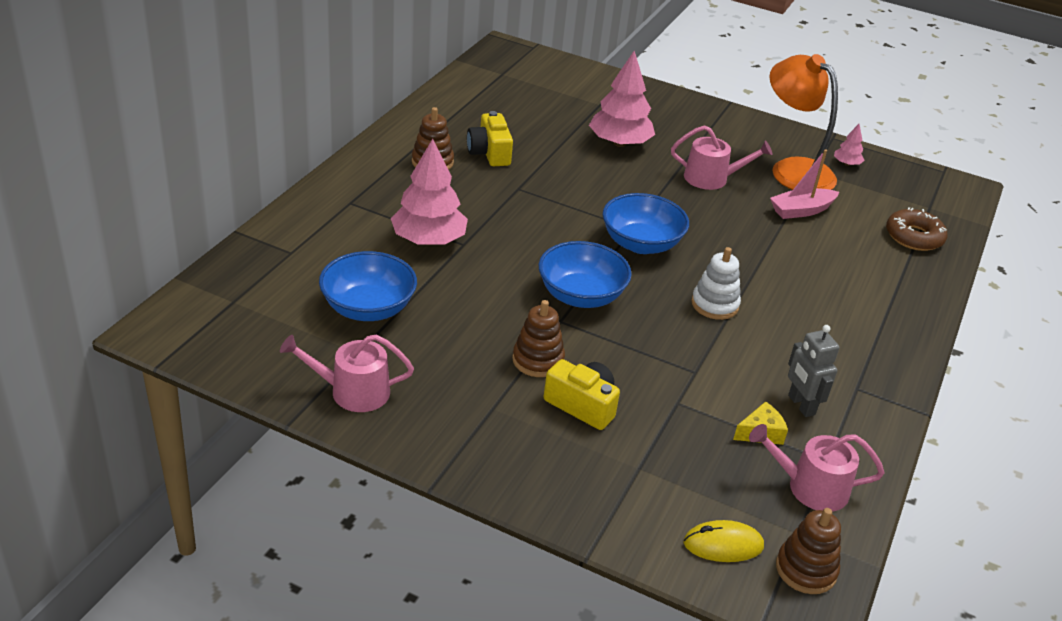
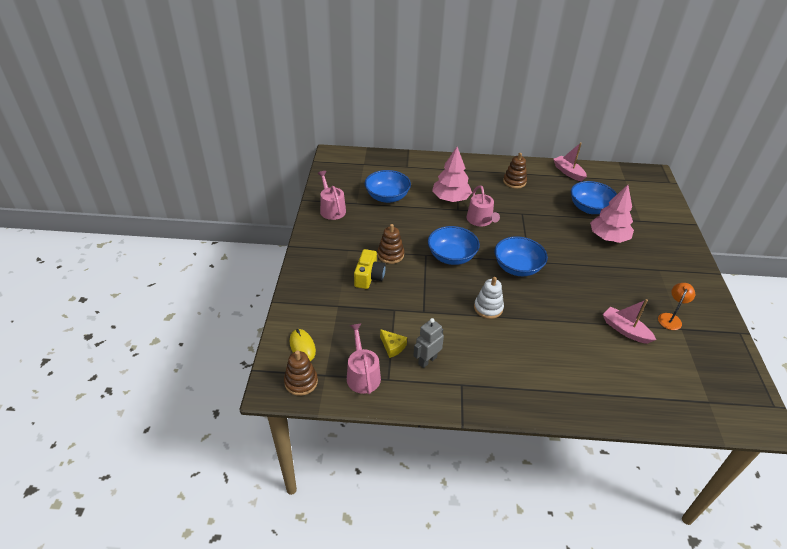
camera: 70 degrees right, 5 degrees up
(447, 107) = (568, 172): none -> pink boat
(489, 153) = (543, 196): yellow camera -> none
(546, 128) = (590, 208): none -> blue bowl
(711, 178) = (615, 282): pink watering can -> pink watering can (480, 220)
(793, 169) = (670, 318): orange lamp -> orange lamp, size x0.49
(846, 164) = (712, 345): pink tree -> none
(914, 237) = (658, 396): brown donut -> none

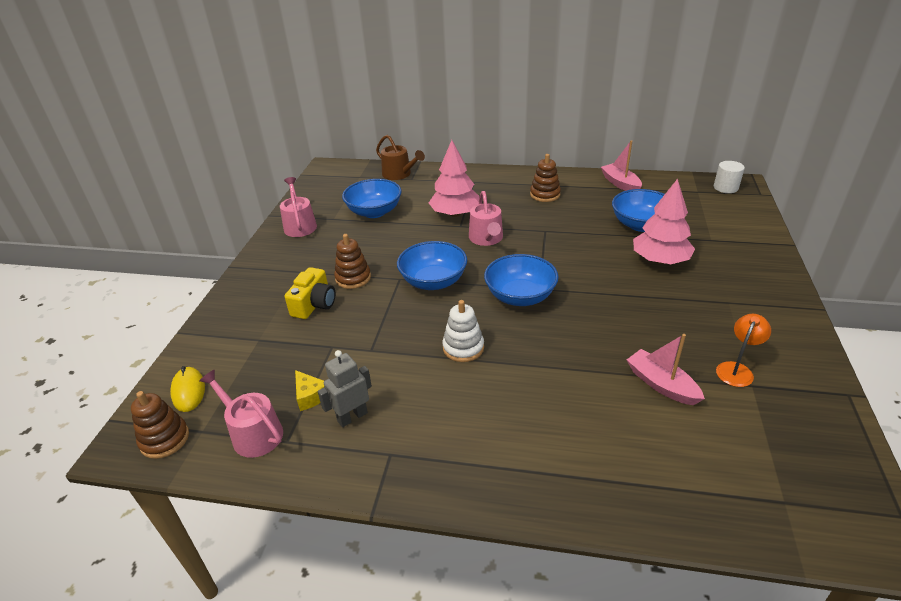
camera: 10 degrees right, 5 degrees down
(362, 374) = (253, 433): pink watering can -> pink watering can turned 45 degrees counterclockwise
(395, 162) = (399, 174): none -> brown watering can
(644, 176) = (725, 188): none -> white cylinder

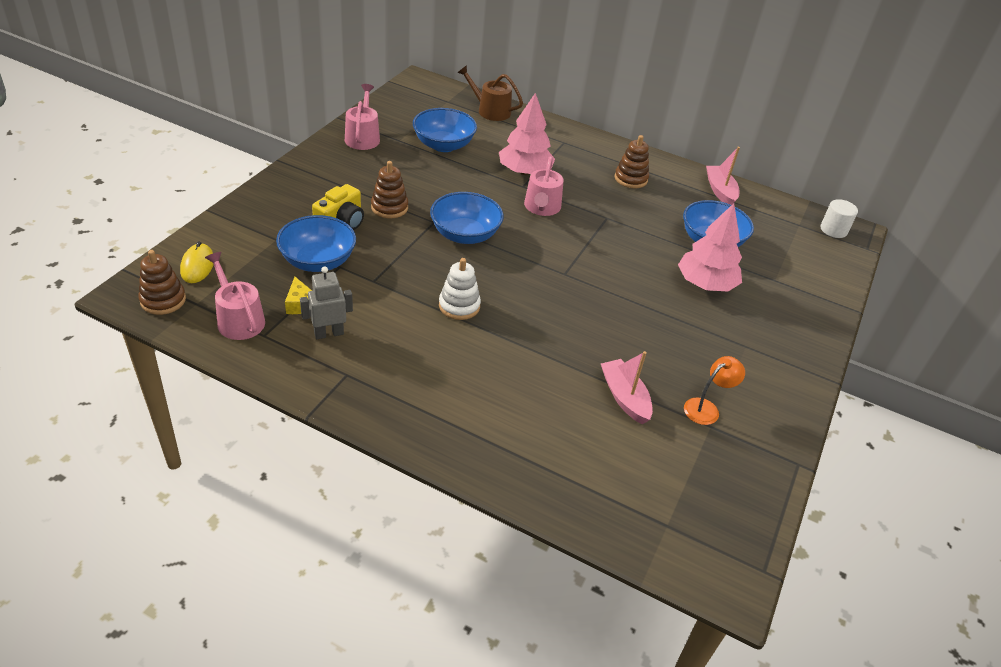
camera: 10 degrees right, 5 degrees up
(399, 174) = (490, 110): brown watering can -> brown watering can turned 150 degrees clockwise
(520, 296) = (541, 275): blue bowl -> blue bowl (318, 261)

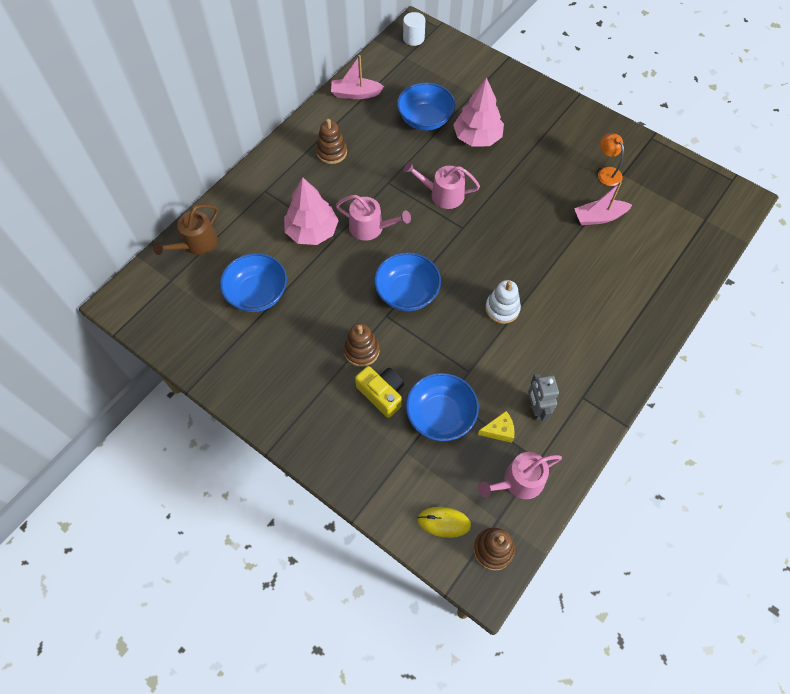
camera: 75 degrees left, 20 degrees up
(363, 137) = (232, 367): pink watering can -> pink watering can (442, 194)

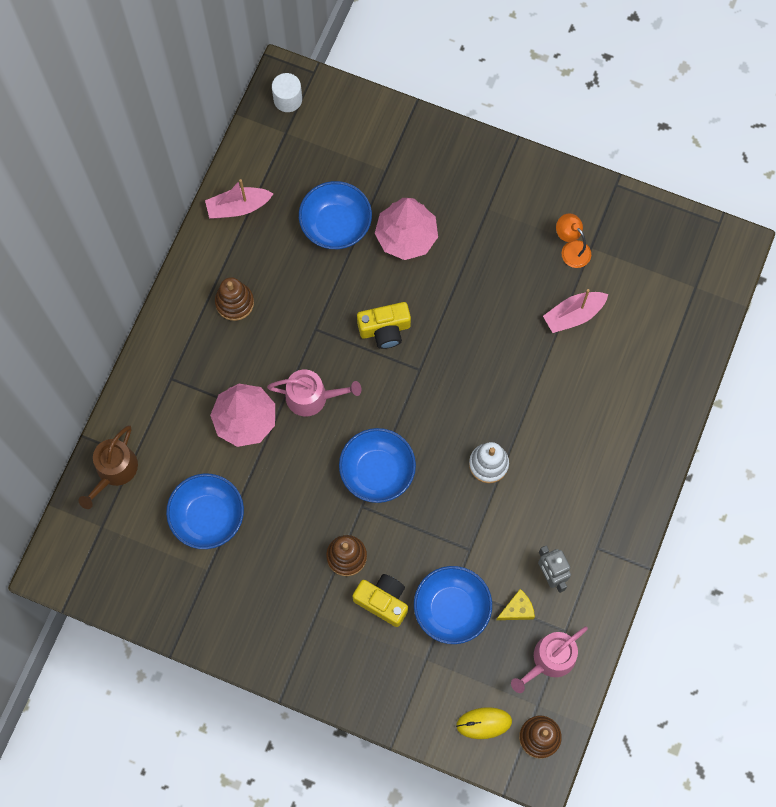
camera: 15 degrees left, 10 degrees up
(442, 194) = (385, 329): pink watering can -> yellow camera

